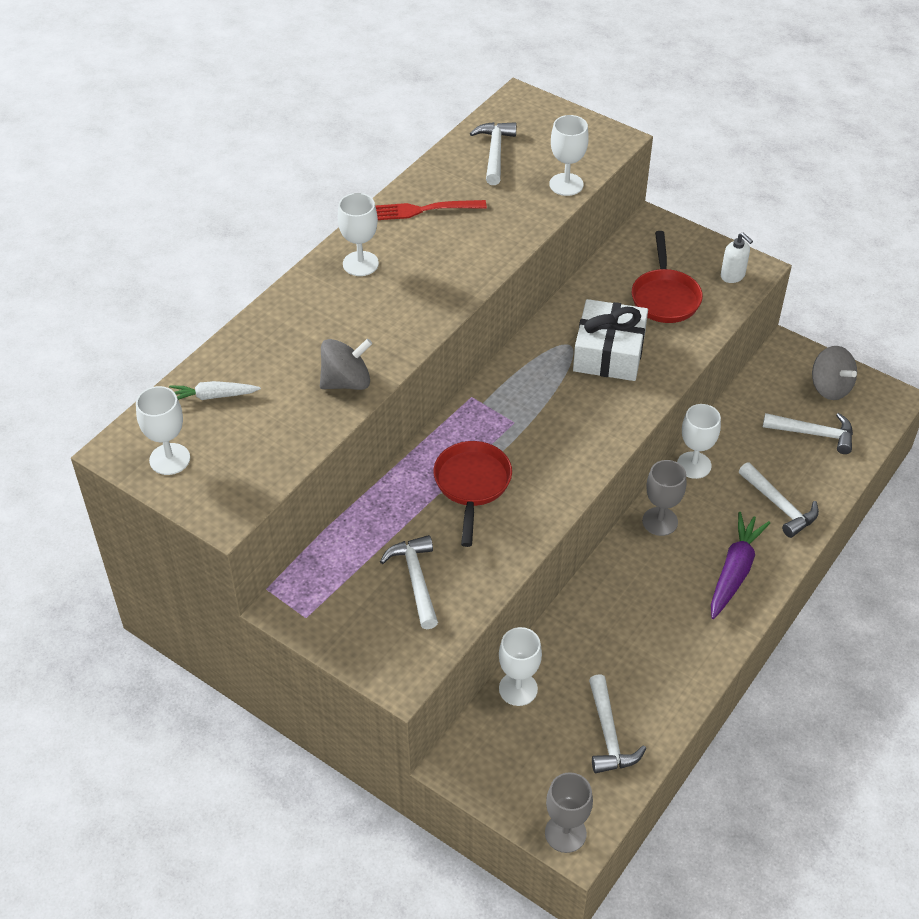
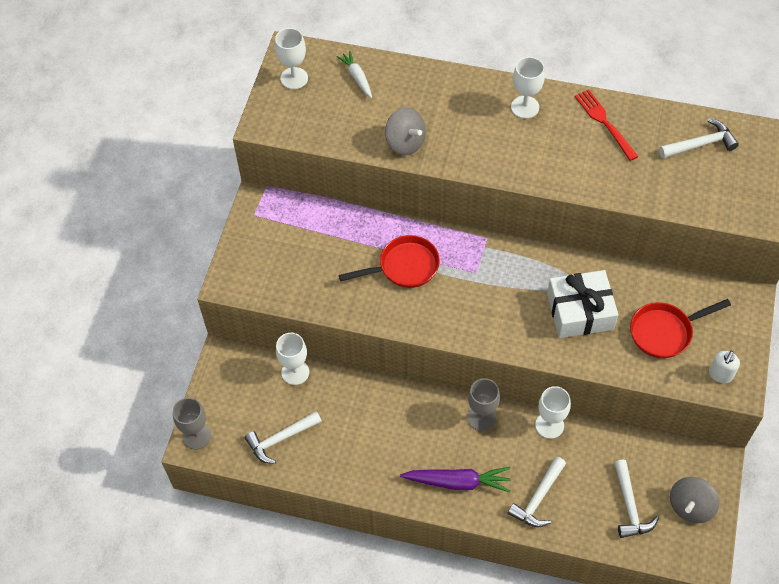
camera: 70 degrees right, 10 degrees up
(416, 580) = (308, 263): white hammer -> none
(566, 184) = (692, 203): white goblet -> none

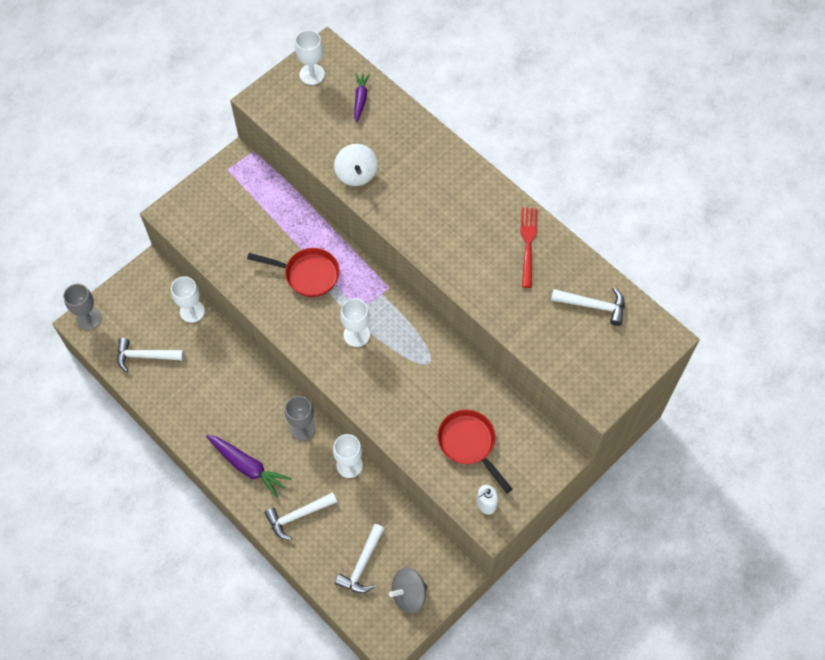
camera: 30 degrees right, 5 degrees up
(357, 77) = (360, 99): white carrot -> purple carrot
(405, 143) = (356, 174): grey spinning top -> white spinning top
(525, 107) = (473, 195): white goblet -> white goblet (356, 335)
(580, 311) = (415, 388): white gift -> none
(665, 332) = (469, 444): red pan -> red pan turned 45 degrees clockwise

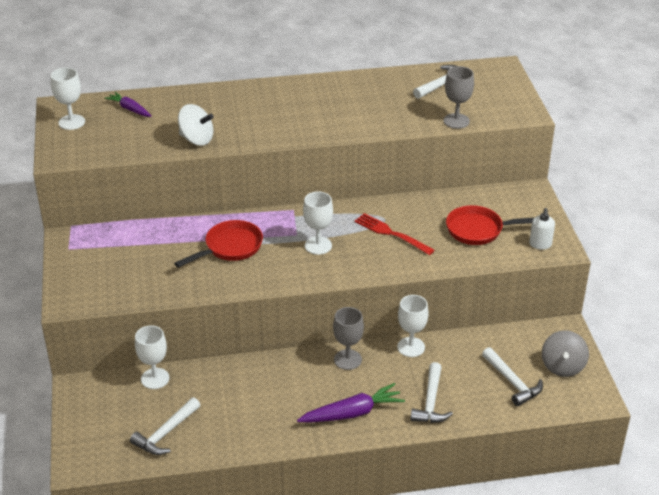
camera: 55 degrees left, 25 degrees down
(89, 318) = (78, 457): grey goblet -> grey goblet (456, 121)
(528, 244) = (359, 89): red fork -> red fork (391, 234)

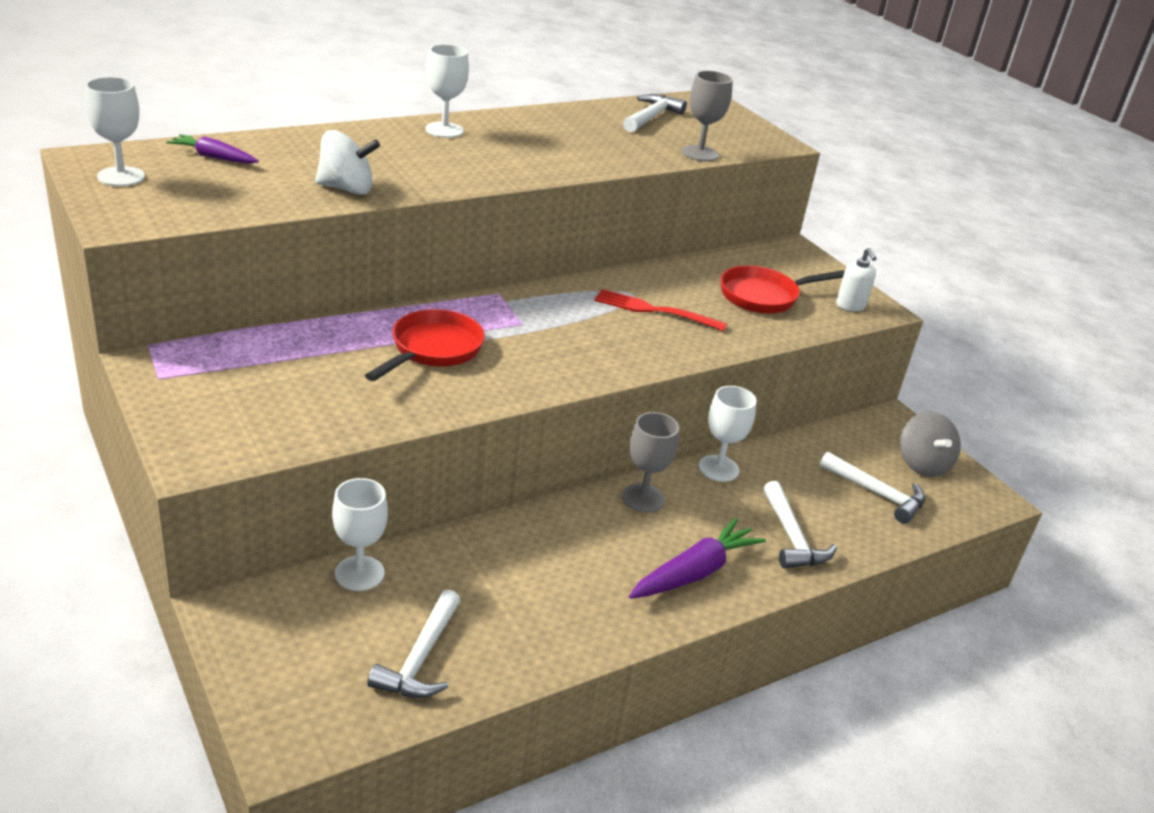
camera: 25 degrees left, 5 degrees down
(318, 245) = (563, 334): white goblet -> white goblet (444, 130)

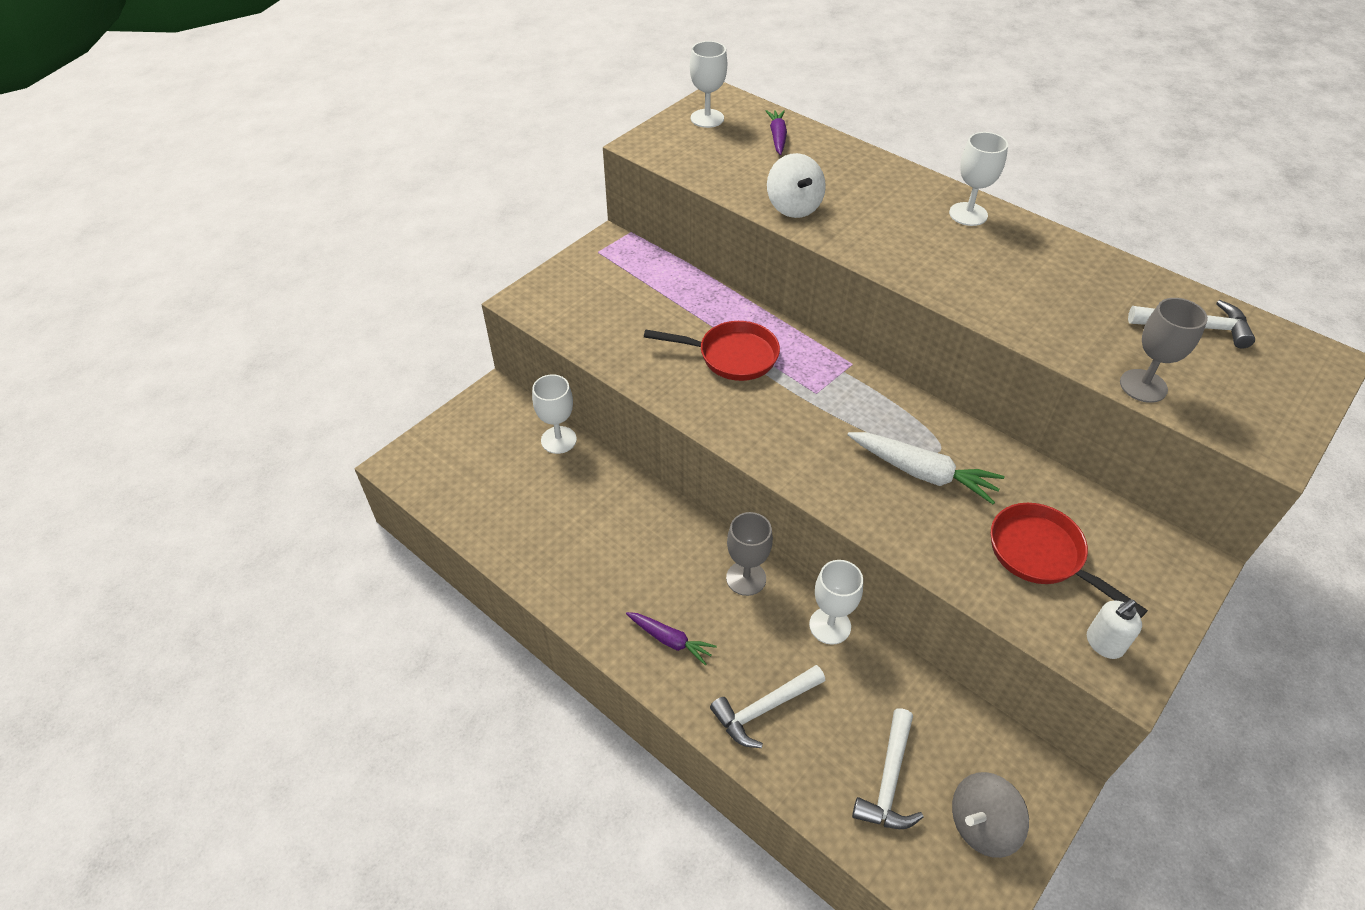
camera: 75 degrees right, 15 degrees up
(420, 658) = (495, 499): white hammer -> none
(654, 310) = (922, 473): red fork -> white carrot
(695, 572) = (670, 640): purple carrot -> purple carrot, size x0.62

